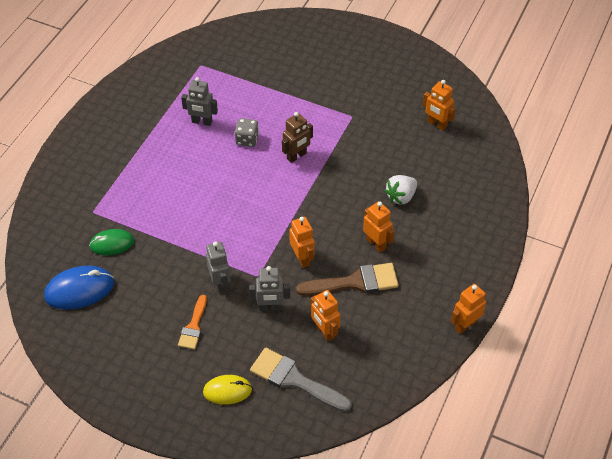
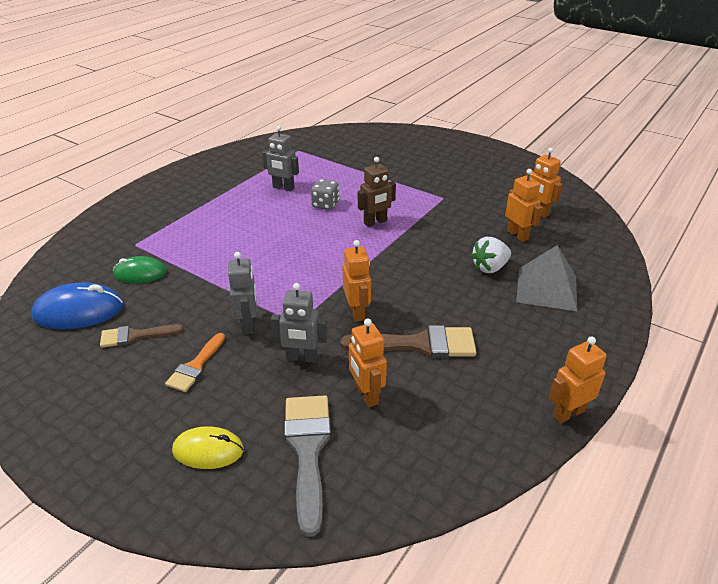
camera: 10 degrees right, 15 degrees down
(136, 306) = (135, 336): none -> brown brush
(294, 380) = (308, 450): grey brush -> grey brush turned 45 degrees clockwise
(376, 244) = (453, 308): orange robot -> orange robot (517, 235)
(447, 213) = (547, 288): none -> grey pyramid

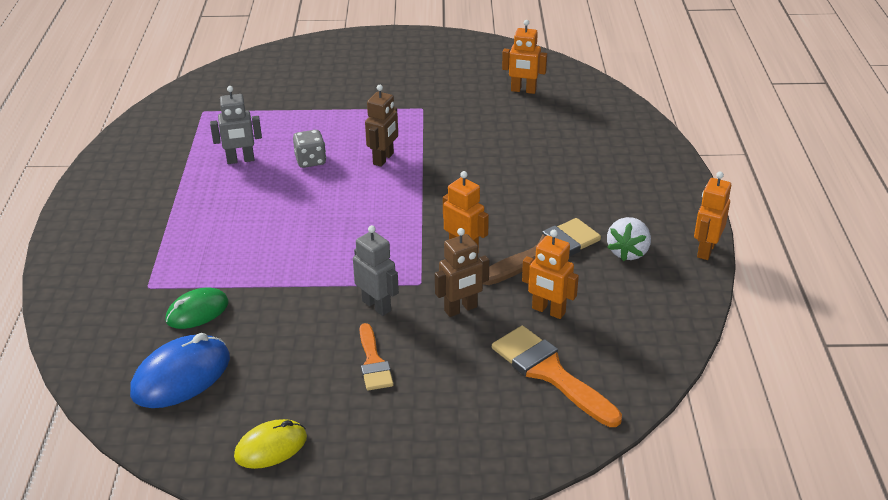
camera: 35 degrees left, 0 degrees up
(135, 336) = (277, 367): brown brush -> none
(208, 450) = (471, 416): yellow mouse -> yellow mouse (271, 447)
(302, 358) = (461, 309): grey robot -> brown robot
(308, 450) = (549, 373): grey brush -> orange brush
(490, 268) = (535, 160): white strawberry -> white strawberry (628, 252)
(517, 235) = (528, 120): orange robot -> none
(547, 288) = (599, 159): grey pyramid -> none

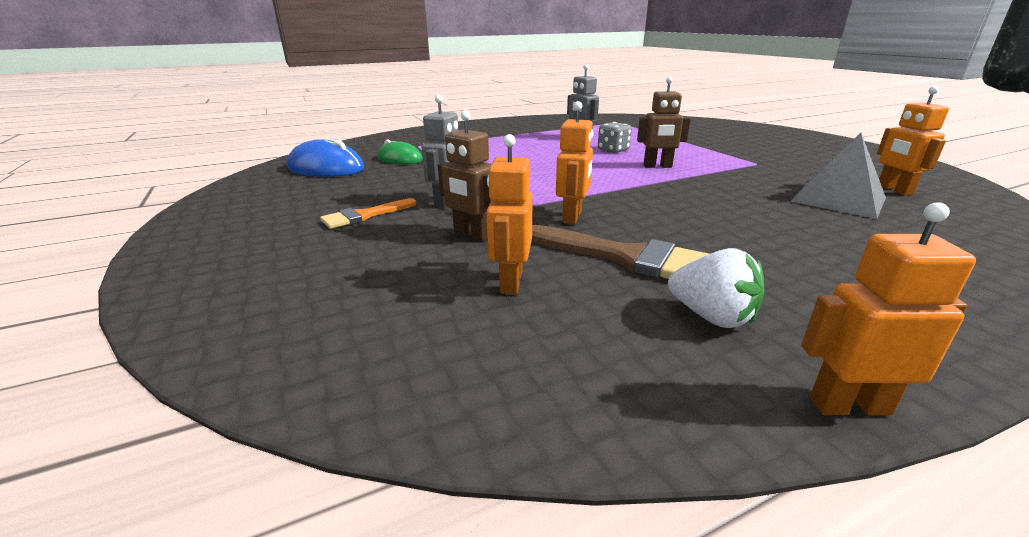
camera: 65 degrees right, 10 degrees down
(271, 447) = (242, 204): yellow mouse -> none
(521, 121) = (838, 199): none -> grey pyramid
(549, 373) = (382, 308): orange brush -> none
(628, 252) = (711, 316): white strawberry -> white strawberry turned 135 degrees counterclockwise

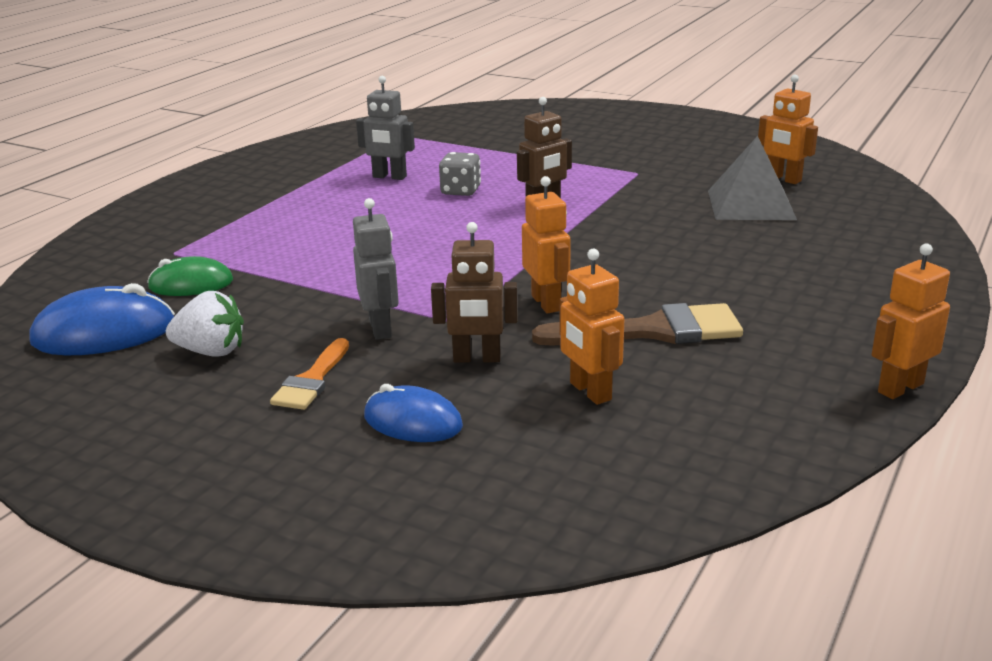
camera: 35 degrees left, 0 degrees up
(368, 257) = (413, 421): none -> blue mouse
(711, 316) = (771, 360): white strawberry -> white strawberry (211, 351)

